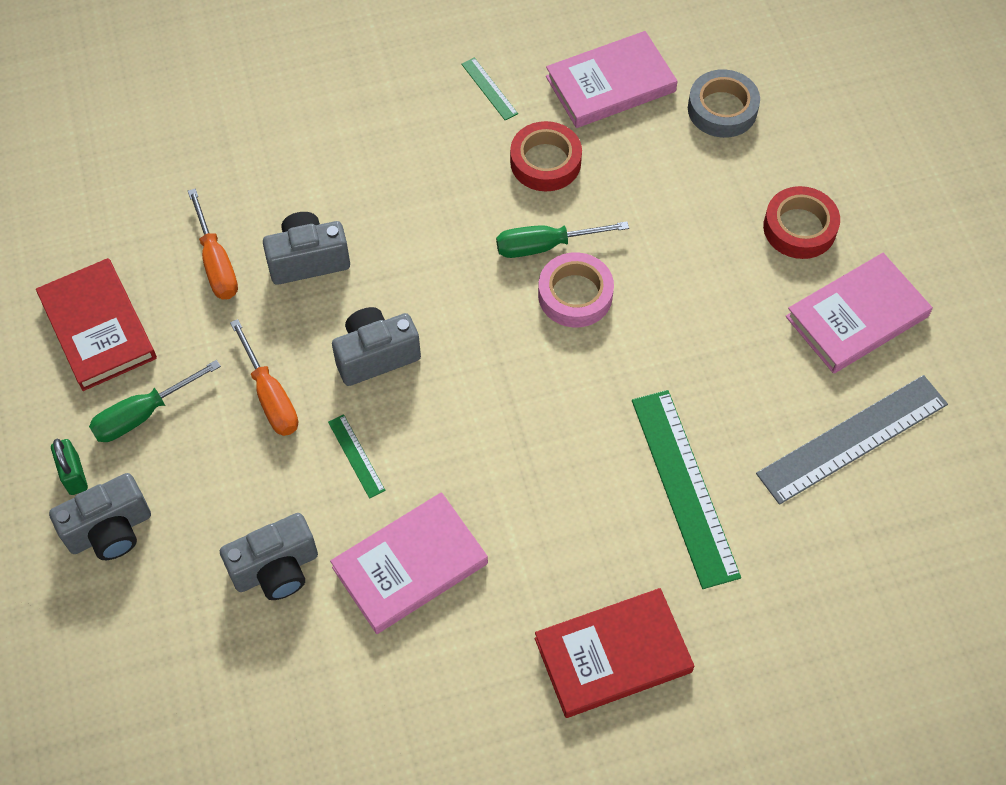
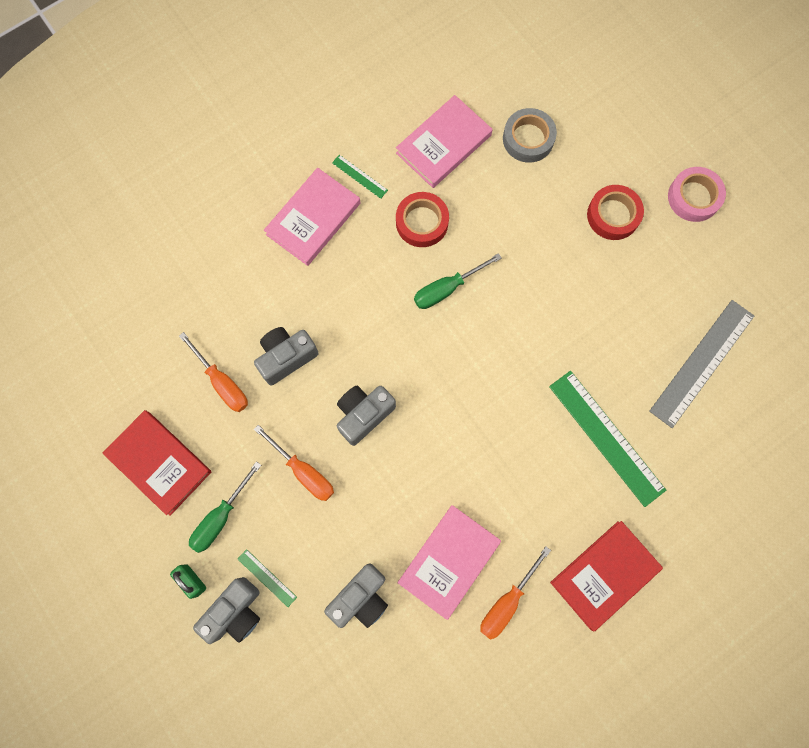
camera: 20 degrees left, 15 degrees up
(356, 456) = (381, 494): green ruler -> green ruler (267, 578)
(466, 642) = (507, 602): none -> orange screwdriver
(575, 295) = (481, 320): pink tape -> pink tape (693, 197)
(857, 317) = (674, 270): pink book -> pink book (313, 219)

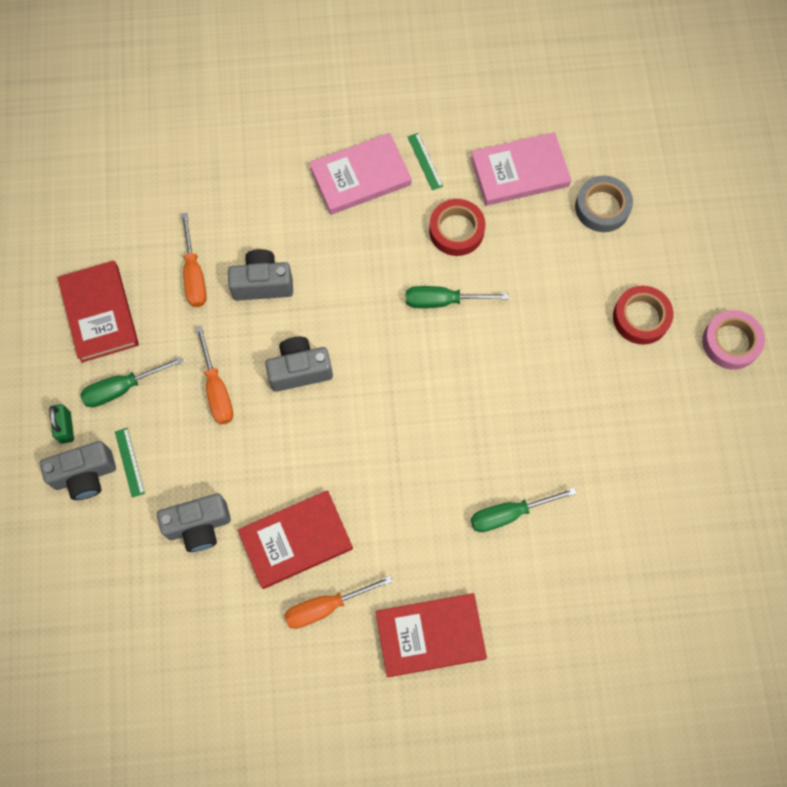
camera: 30 degrees right, 5 degrees down
(449, 561) = (296, 540): pink book -> red book
(606, 437) = (509, 514): green ruler -> green screwdriver
(702, 363) = (643, 498): grey ruler -> none

